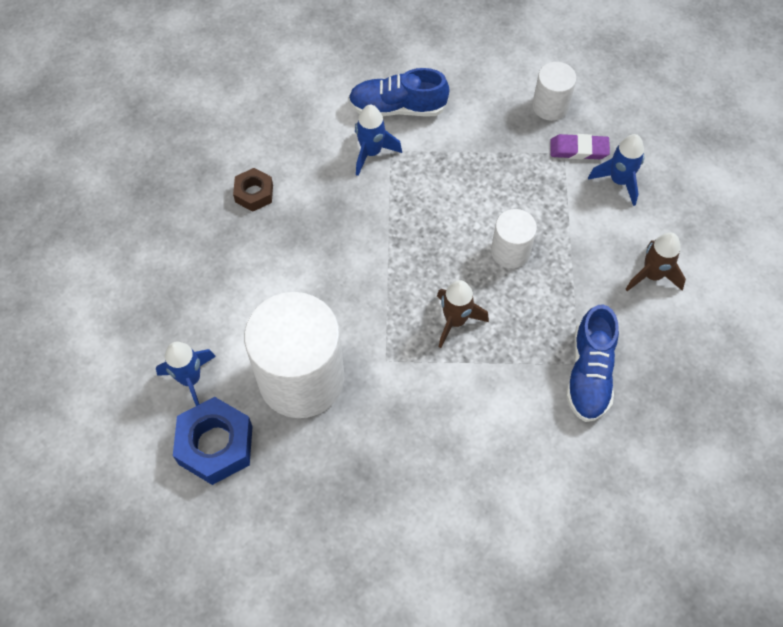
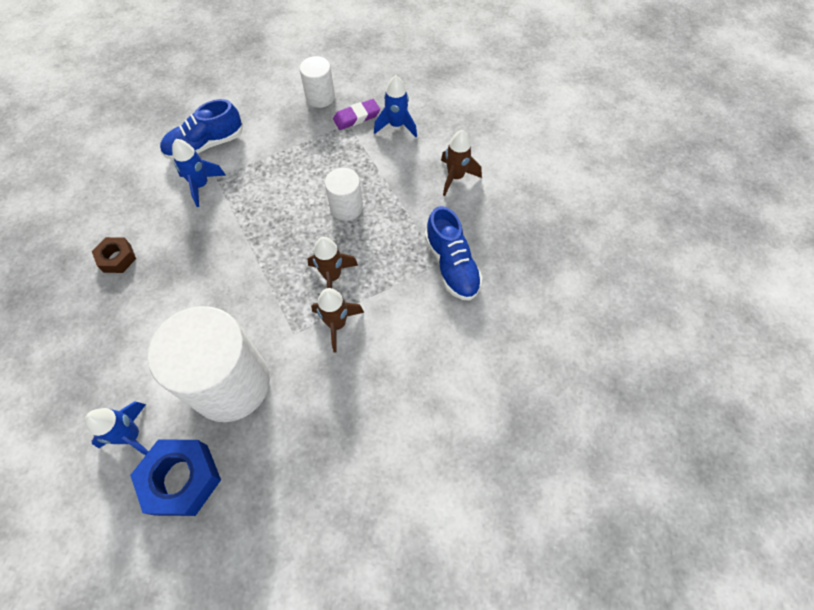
camera: 30 degrees left, 0 degrees up
(434, 374) = (337, 324): none -> brown rocket

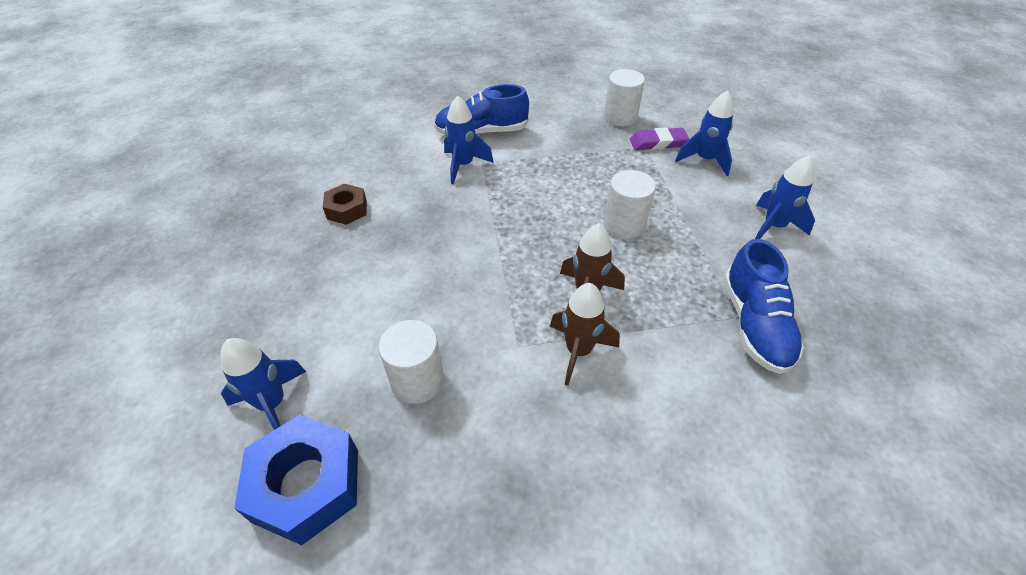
camera: 20 degrees right, 15 degrees down
(230, 383) = (417, 380): white cylinder -> white cylinder, size x0.49
(455, 177) = (773, 227): brown rocket -> blue rocket

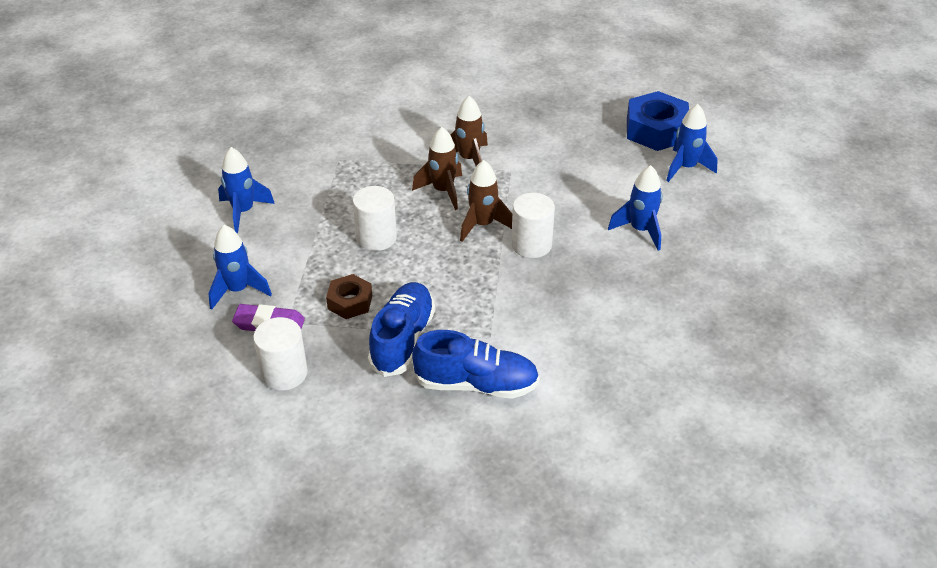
camera: 165 degrees left, 5 degrees down
(347, 209) = (647, 304): brown nut -> brown nut (350, 302)
(417, 380) = (586, 163): white cylinder -> white cylinder (531, 245)
(463, 165) = (512, 336): blue rocket -> blue rocket (640, 230)
(524, 259) = (483, 225): none -> brown rocket
(754, 324) = (332, 152): blue shoe -> blue shoe (402, 340)

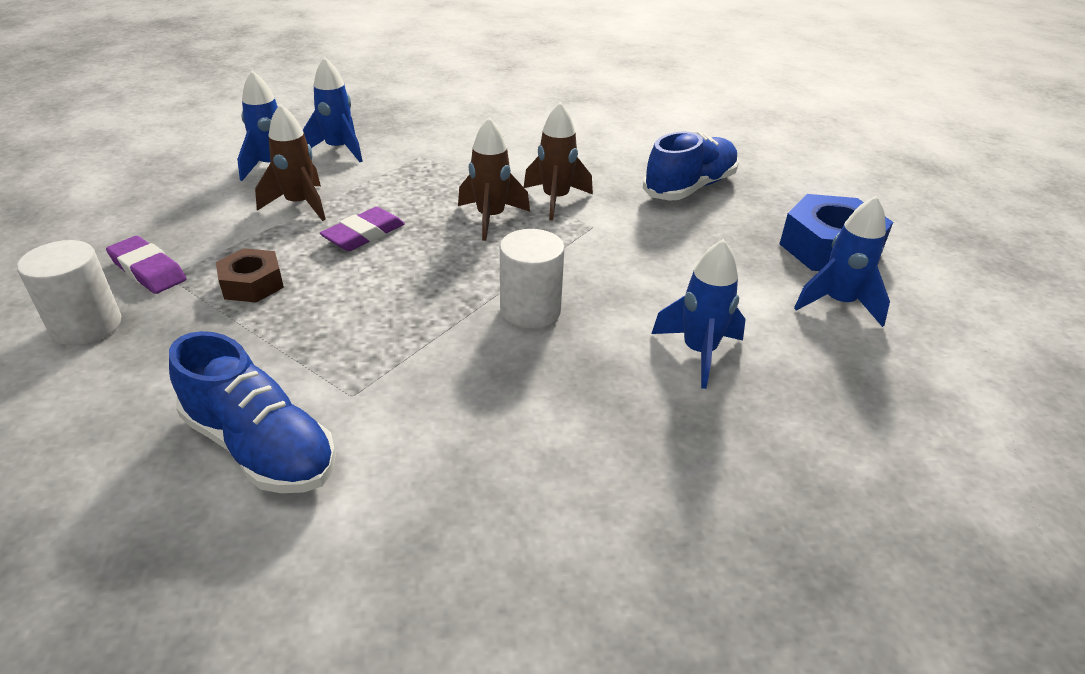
camera: 30 degrees right, 5 degrees down
(238, 290) = (168, 228): blue rocket -> blue rocket (339, 150)
(376, 238) = (364, 234): white cylinder -> purple eraser
(402, 340) = (250, 349): blue shoe -> blue shoe (689, 187)
(483, 225) = (496, 266): brown rocket -> brown rocket (300, 205)

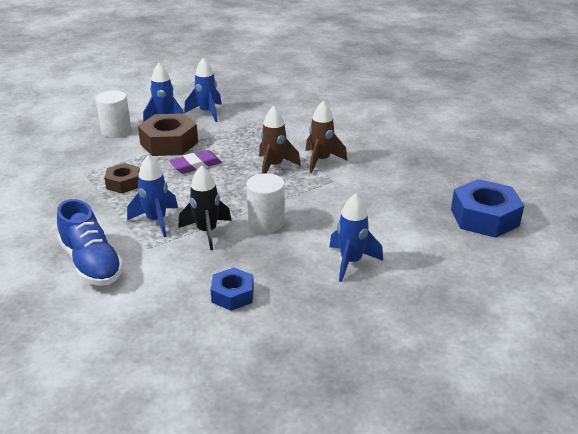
camera: 20 degrees right, 5 degrees down
(86, 325) = (36, 191): white cylinder -> white cylinder (116, 131)
(148, 270) = (75, 168): purple eraser -> none
(300, 205) = (169, 143): brown rocket -> brown nut
(443, 345) = (207, 232): none -> black rocket
(549, 451) = (232, 294): none -> blue nut
(689, 187) = (415, 165): blue shoe -> none
(838, 303) = (462, 251): blue rocket -> blue rocket (156, 221)

